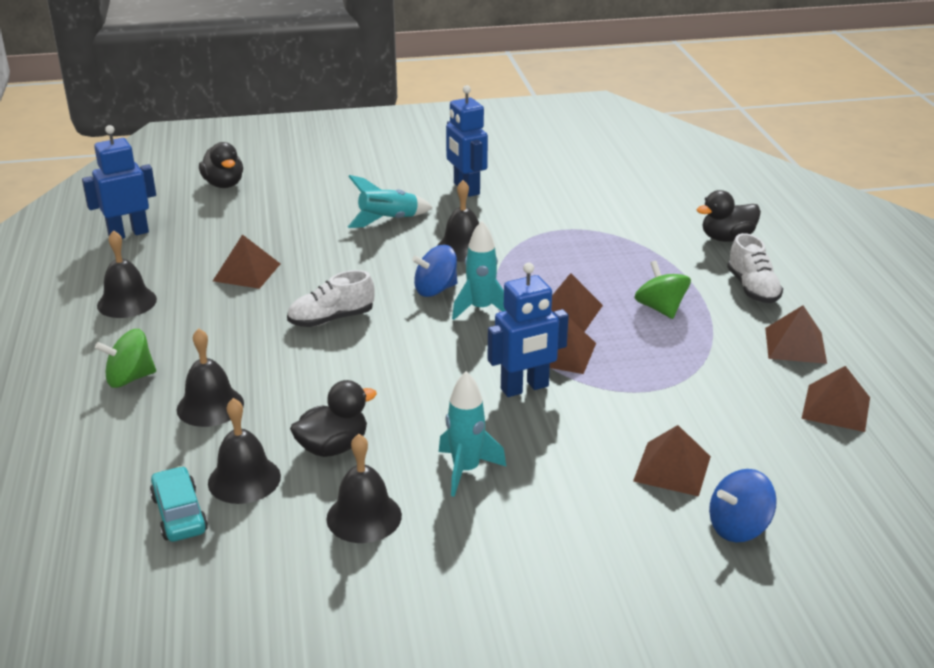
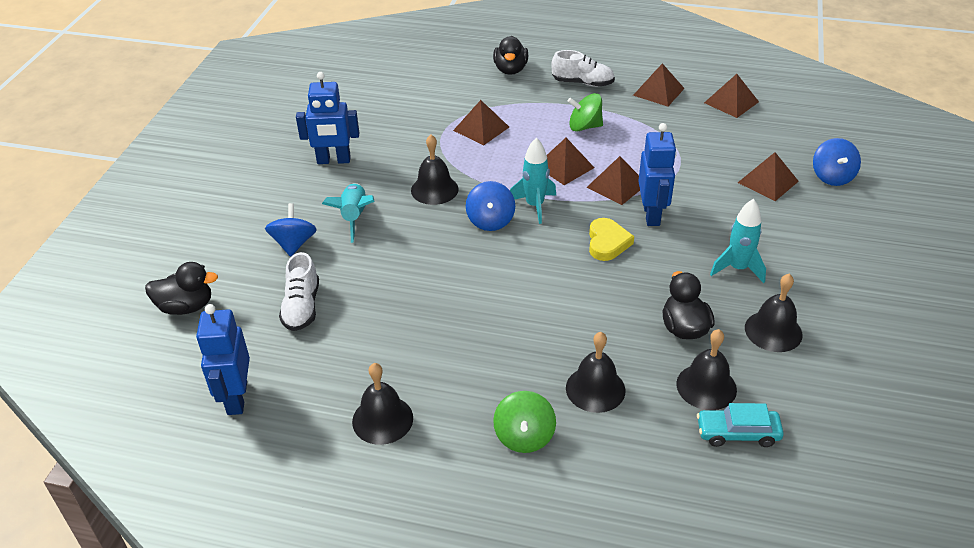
camera: 65 degrees left, 10 degrees up
(246, 272) = (383, 324): brown pyramid -> brown pyramid (481, 128)
(330, 204) = (294, 244): none -> blue spinning top
(331, 319) = (500, 288): white shoe -> white shoe (302, 307)
(450, 367) = (607, 243): none -> yellow heart

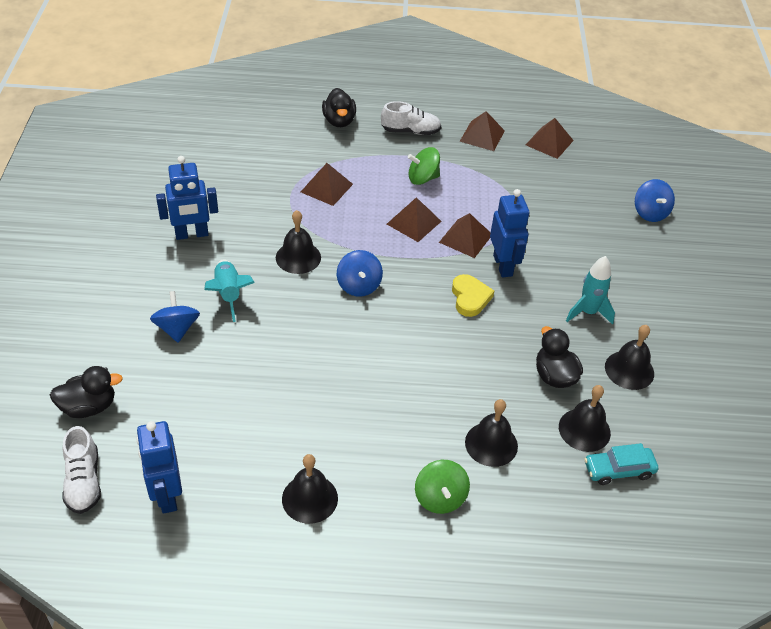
camera: 15 degrees left, 5 degrees up
(302, 307) = (203, 394): white shoe -> white shoe (83, 481)
(534, 206) = (396, 266): turquoise rocket -> none
(768, 181) = (597, 222): brown pyramid -> none

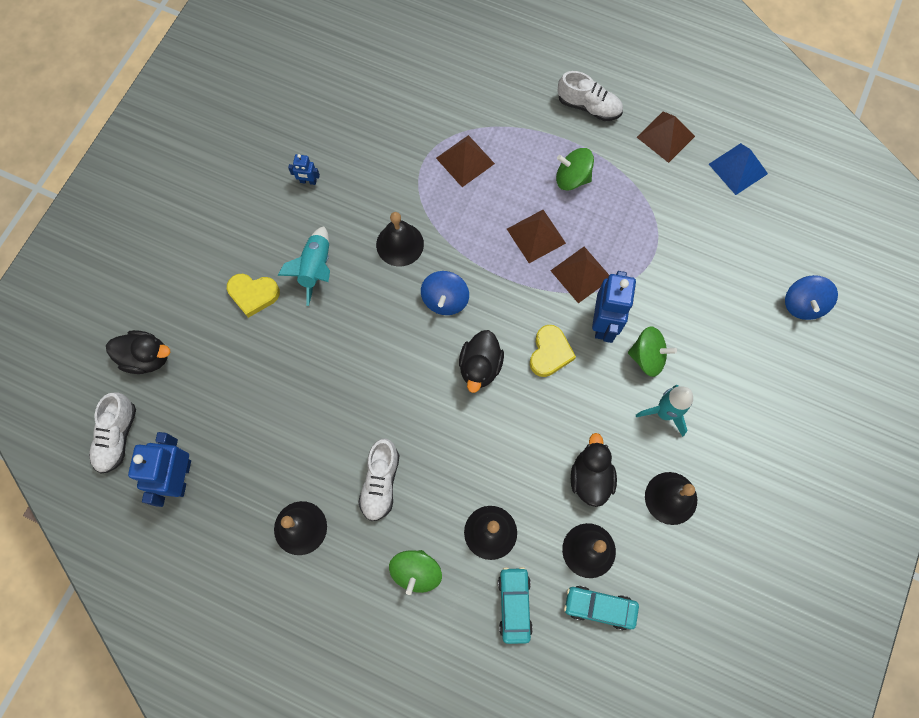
camera: 25 degrees right, 25 degrees up
(177, 328) = (253, 294): blue spinning top -> yellow heart
(192, 234) = (308, 181): blue robot -> blue robot, size x0.48
(339, 121) = (517, 69): black duck -> black duck (480, 367)
(370, 437) = (380, 483): none -> white shoe
(544, 493) = (514, 605): none -> turquoise car
(549, 142) = (738, 168): brown pyramid -> blue pyramid
(551, 279) = (647, 357): none -> green spinning top

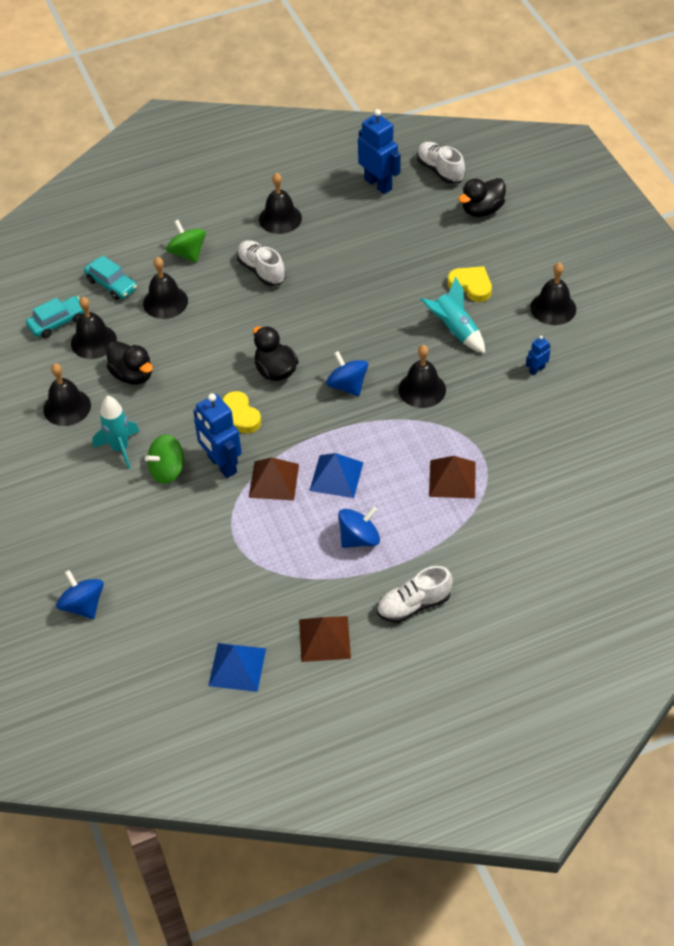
camera: 135 degrees right, 20 degrees down
(228, 216) = (553, 308): none -> black bell
(253, 294) = (471, 286): yellow heart -> yellow heart turned 75 degrees clockwise
(536, 236) = (336, 476): brown pyramid -> blue pyramid
(572, 178) = (359, 538): green spinning top -> blue spinning top

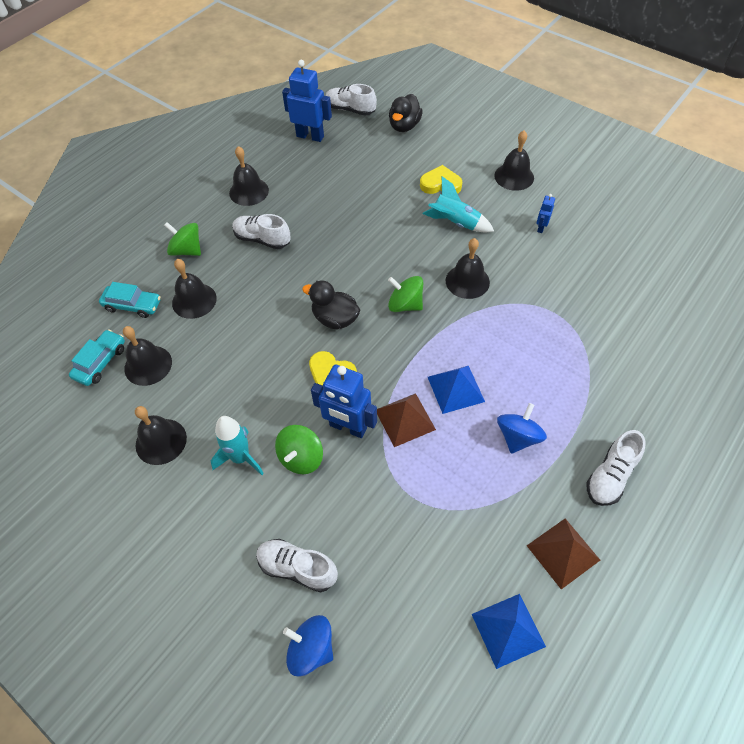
camera: 30 degrees left, 5 degrees up
(110, 548) = (297, 568): none -> white shoe
(132, 375) = (207, 380): black duck -> none
(347, 385) = (405, 305): blue spinning top -> green spinning top
(452, 479) = (550, 345): brown pyramid -> none

